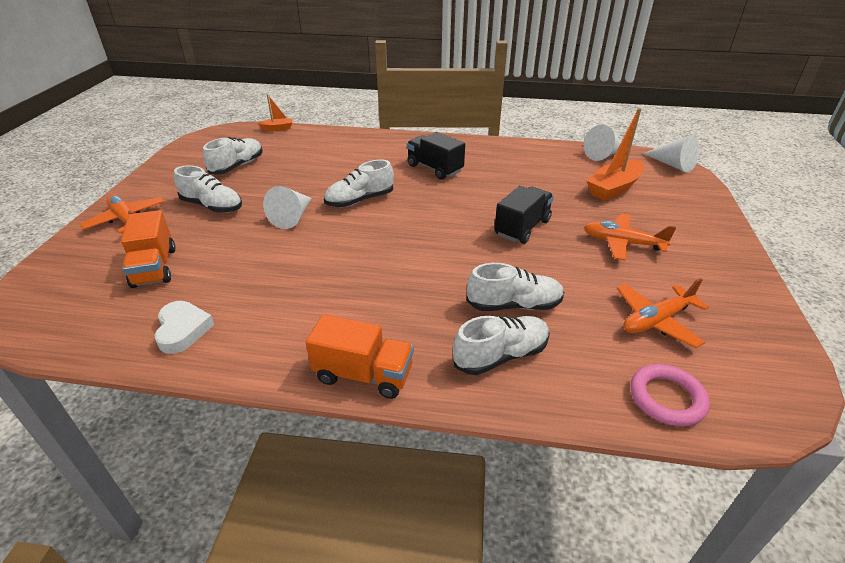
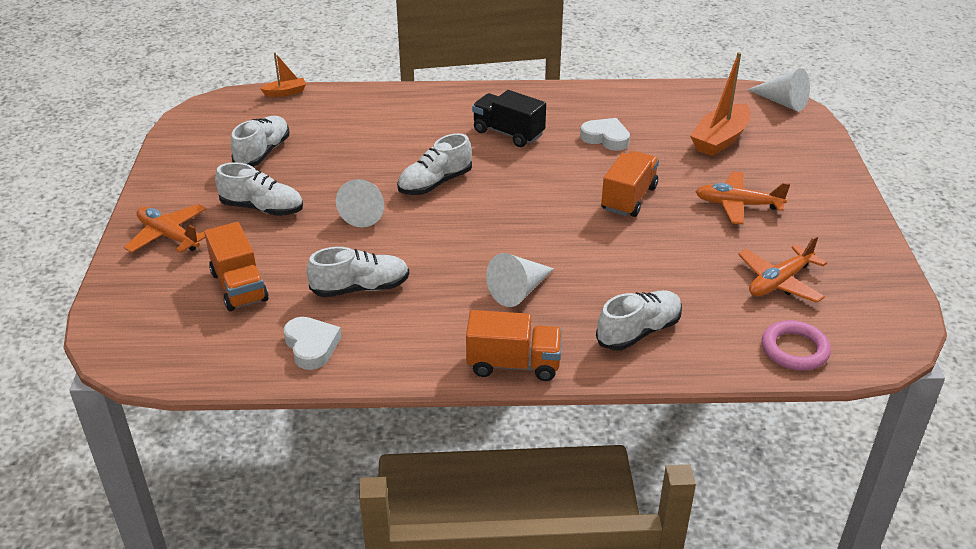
camera: 10 degrees left, 0 degrees up
(514, 179) = (606, 138): none -> white heart
(514, 305) = (640, 283): white shoe -> white shoe (360, 288)
(522, 228) = (629, 198): black truck -> orange truck
(603, 155) = (702, 95): white cone -> white cone (519, 290)

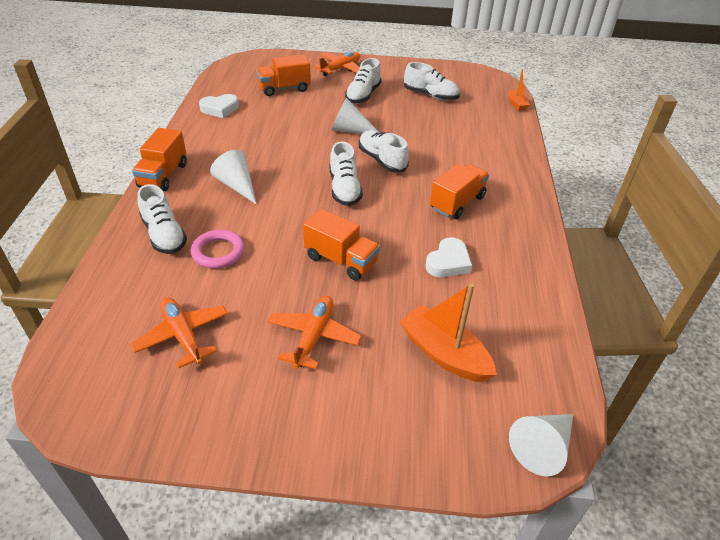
camera: 95 degrees right, 5 degrees up
(360, 288) = (266, 125): white shoe -> white shoe (344, 189)
(508, 133) = (457, 203): black truck -> orange truck
(794, 350) = (93, 320): pink ring -> pink ring (218, 252)

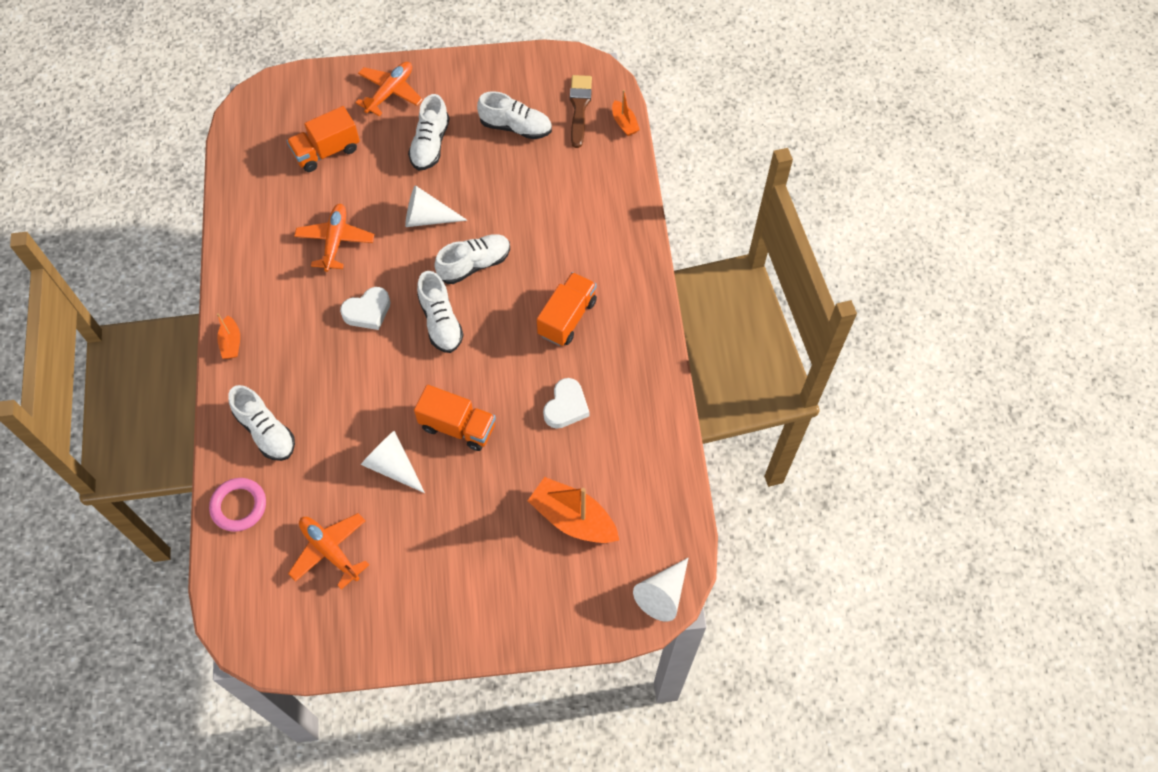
camera: 10 degrees left, 20 degrees up
(163, 175) = (231, 343): orange truck -> orange boat
(218, 252) = (330, 443): pink ring -> pink ring (239, 506)
(220, 109) = (257, 210): white heart -> white heart (368, 311)
(237, 185) = (320, 341): white cone -> white cone (393, 466)
(314, 336) = (451, 525): orange plane -> orange plane (335, 241)
(382, 160) = (474, 264): white shoe -> white shoe turned 105 degrees clockwise
(481, 92) = (579, 107): none -> brown brush

